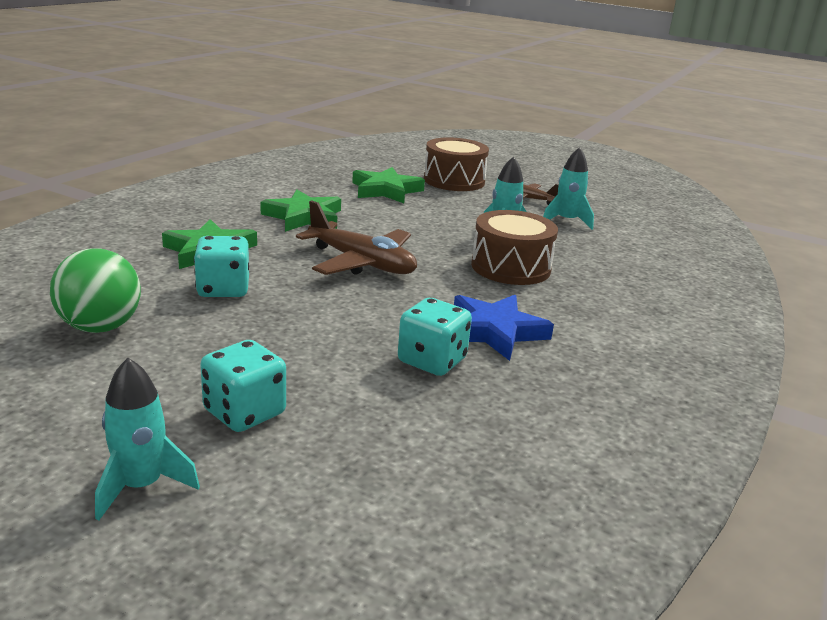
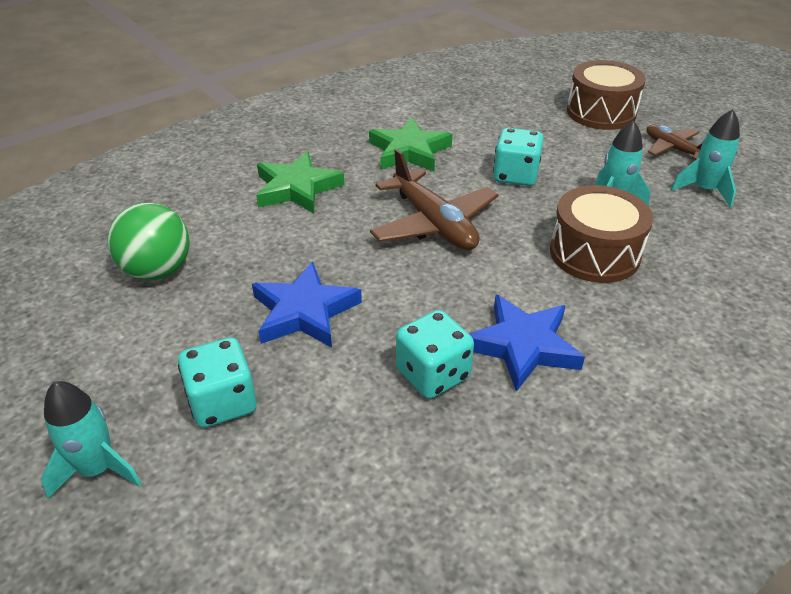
camera: 25 degrees right, 15 degrees up
(223, 289) = (283, 240): turquoise dice -> turquoise dice (515, 176)
(281, 336) = (304, 311): none -> blue star
(386, 190) = (515, 120): green star -> none

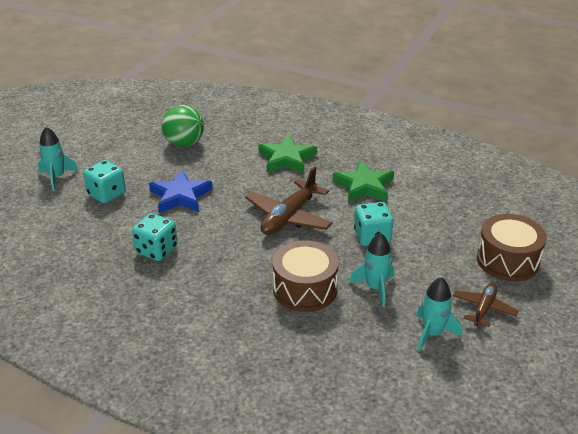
camera: 65 degrees right, 5 degrees down
(523, 346) = (196, 277): blue star -> none

